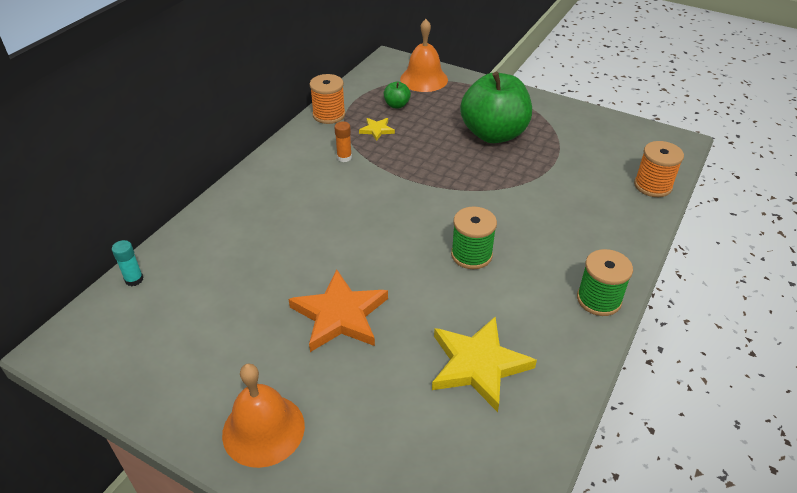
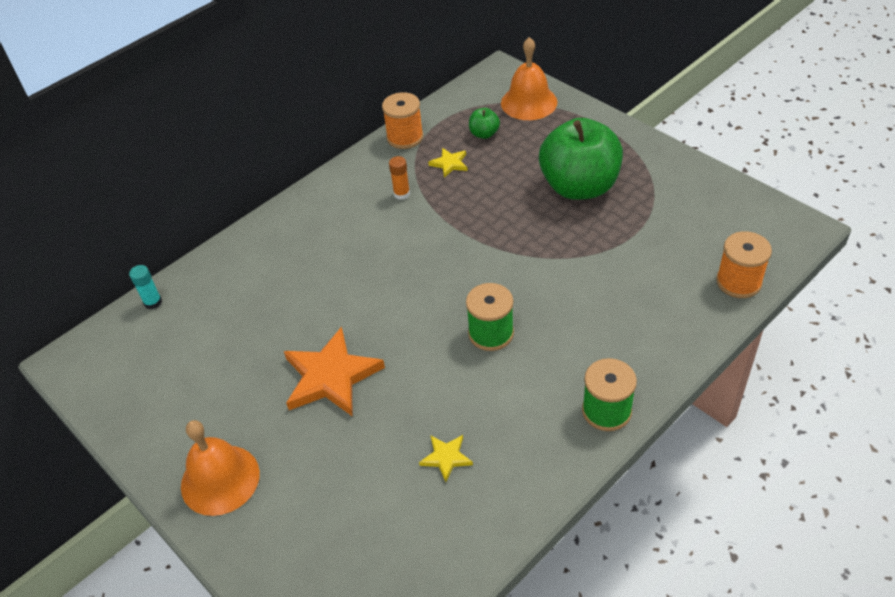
camera: 20 degrees right, 5 degrees up
(478, 365) = (446, 457): yellow star -> yellow star, size x0.47

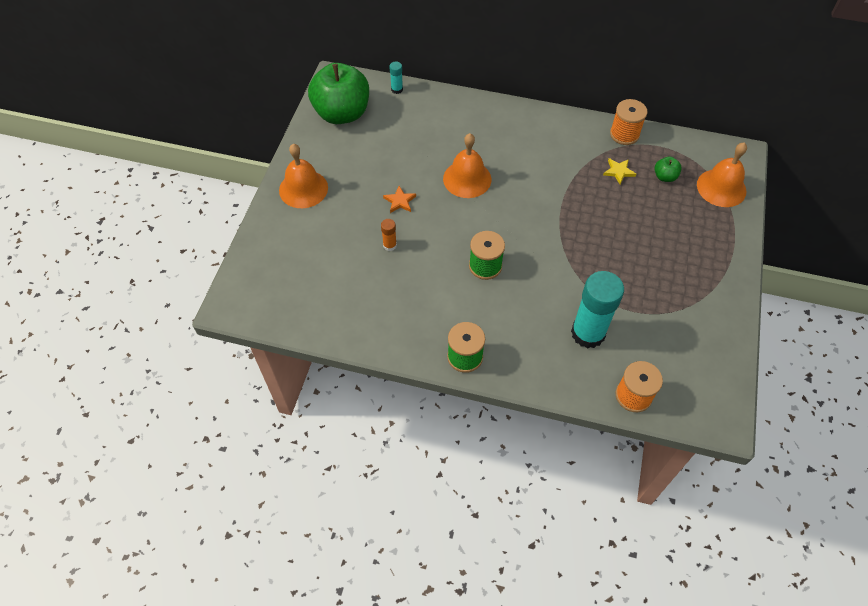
camera: 55 degrees right, 10 degrees up
(331, 376) = (400, 201): orange star -> orange star, size x0.47
(352, 294) = (467, 179): none -> orange bell
(402, 194) = (570, 160): orange glue stick -> orange glue stick (389, 245)
(446, 457) = (379, 286): yellow star -> none
(579, 187) = (655, 257): green apple -> green apple (342, 113)
(640, 283) = (588, 333): none -> turquoise glue stick

